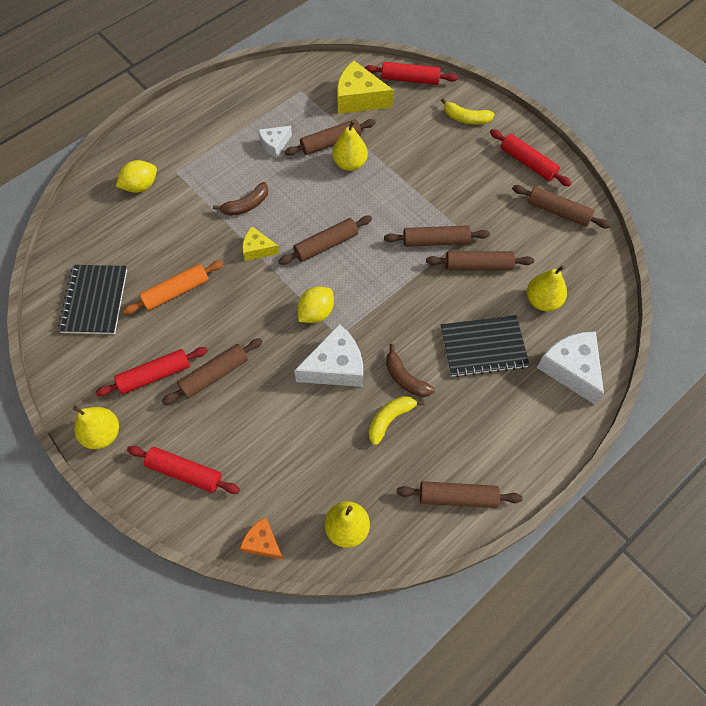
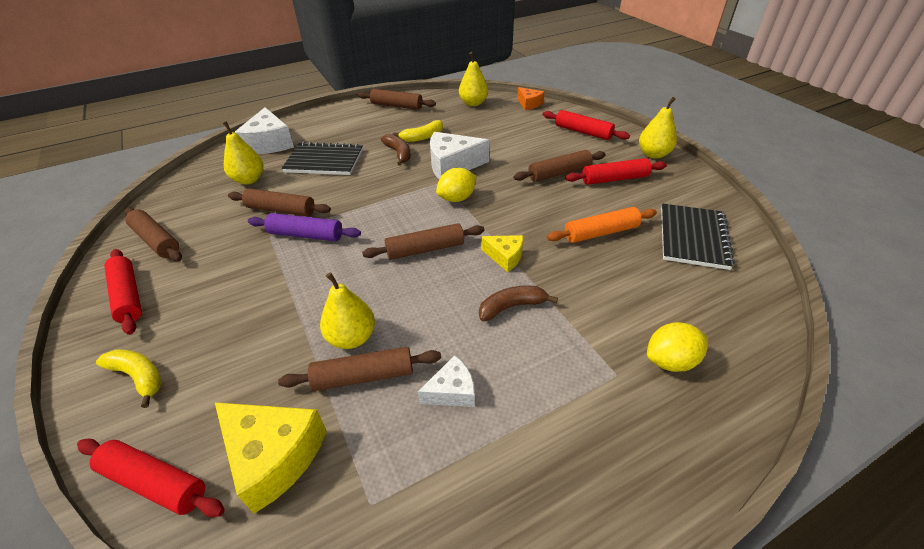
camera: 165 degrees left, 20 degrees down
(435, 241) = (306, 235): brown rolling pin -> purple rolling pin

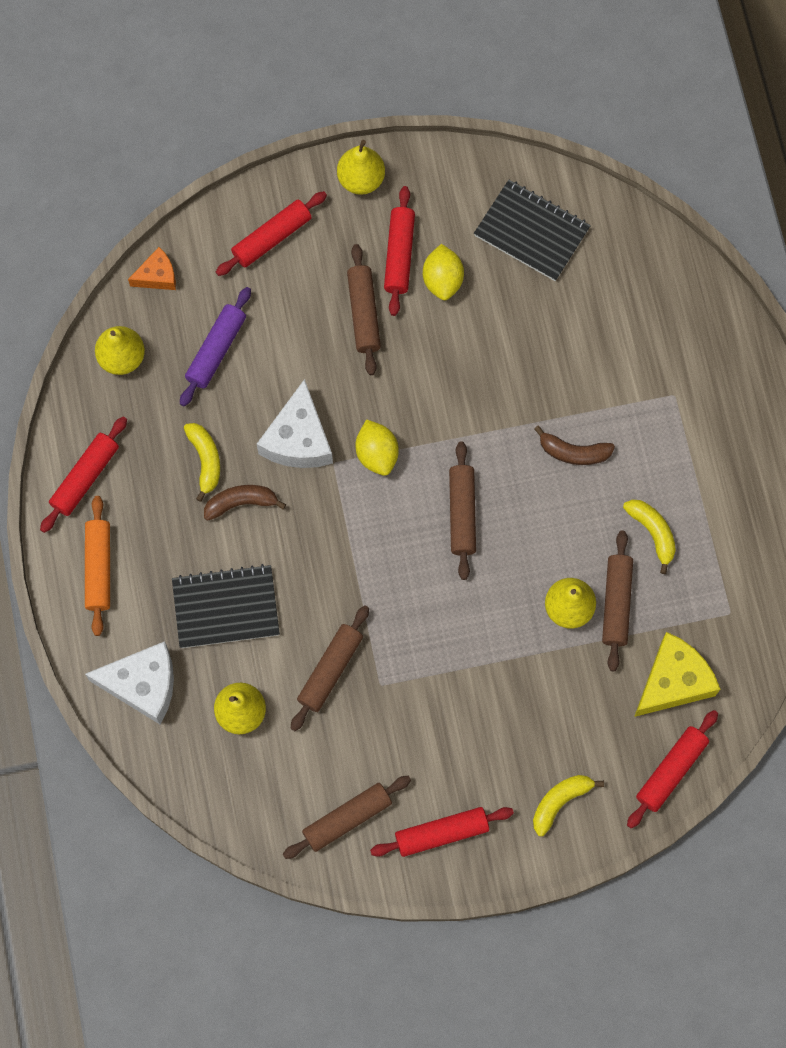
camera: 75 degrees left, 30 degrees up
(306, 235) = (392, 642): purple rolling pin -> purple rolling pin (216, 350)
(324, 161) = (226, 607): black notebook -> black notebook turned 60 degrees clockwise
(397, 106) = (85, 477): brown rolling pin -> red rolling pin
(452, 391) = (652, 533): white cheese -> yellow banana
(505, 257) = (501, 434): yellow cheese -> none
(511, 307) = (573, 452): brown banana -> brown banana turned 75 degrees counterclockwise
(600, 232) = (493, 320): orange rolling pin -> orange rolling pin (98, 568)
(670, 361) = (673, 345): yellow lemon -> yellow lemon (442, 280)

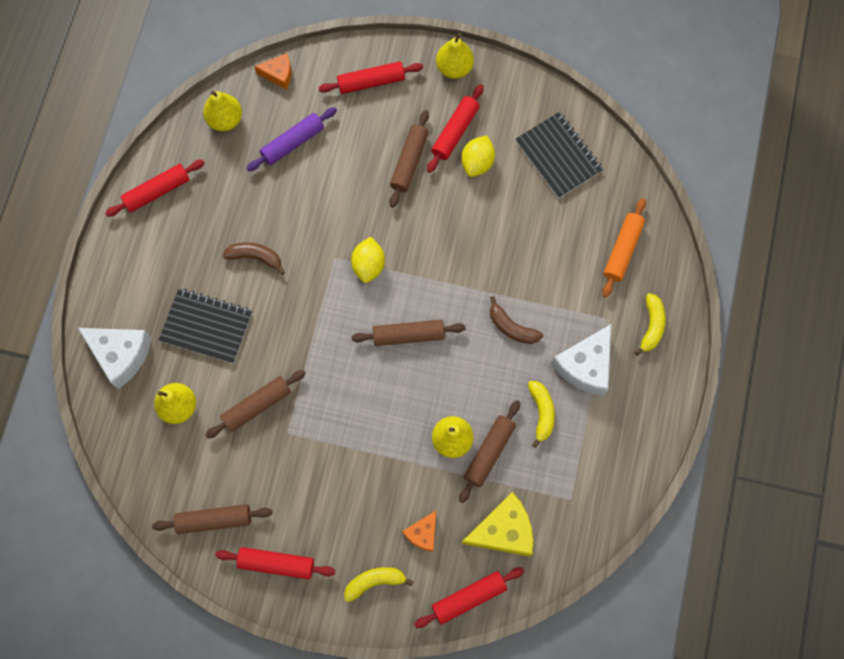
camera: 25 degrees right, 0 degrees up
(98, 568) = (133, 258): orange rolling pin -> orange rolling pin (622, 250)
(205, 460) = (246, 216): yellow banana -> yellow banana (651, 326)
(298, 439) = (318, 230): white cheese -> white cheese (585, 366)
(462, 513) = (408, 335): brown rolling pin -> brown rolling pin turned 60 degrees clockwise
(587, 725) = (423, 533): none -> orange cheese

